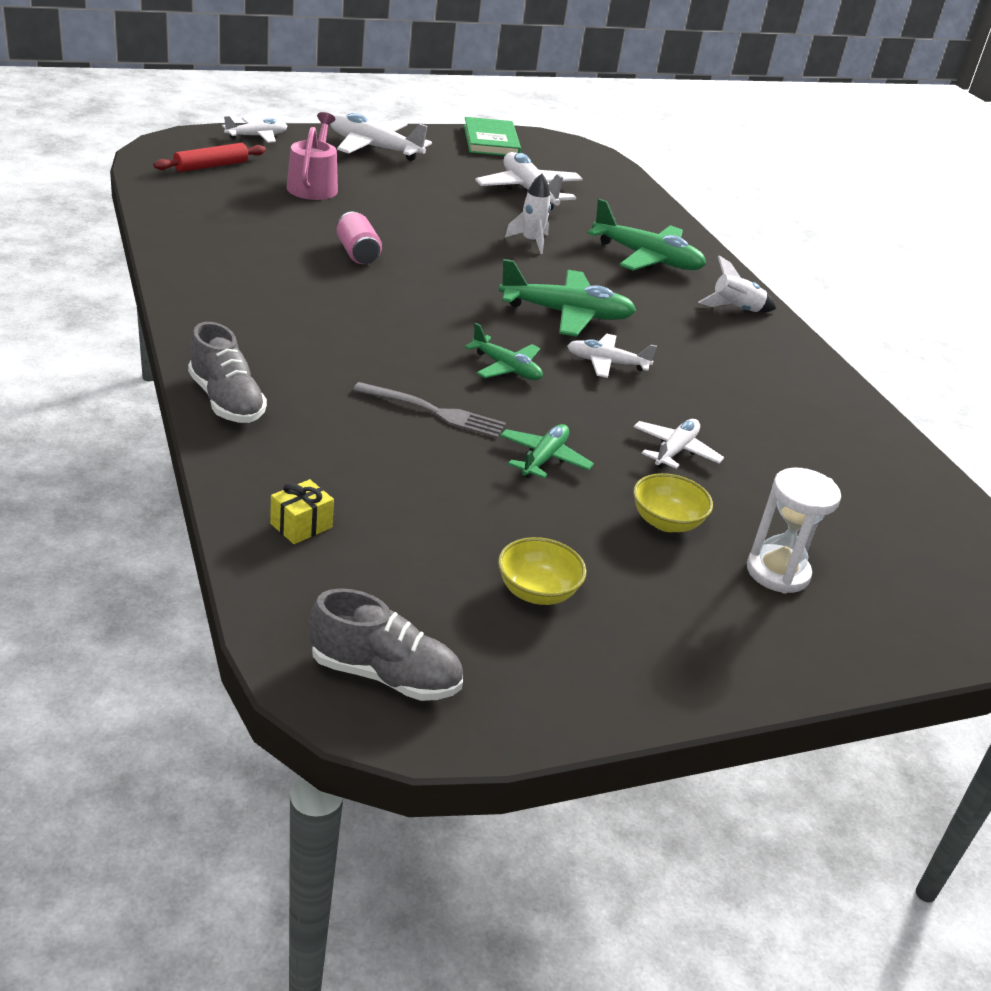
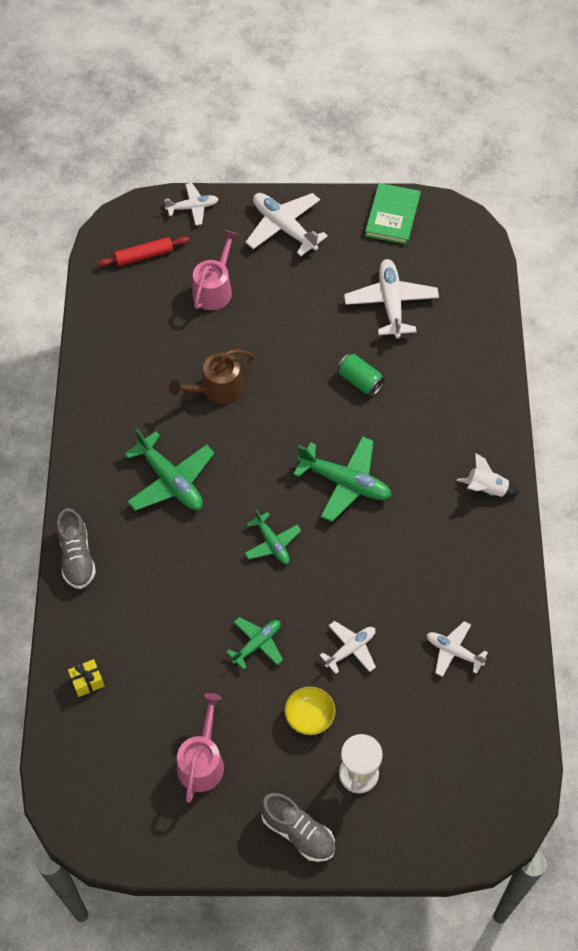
camera: 25 degrees right, 25 degrees up
(357, 253) = (217, 389): pink can -> brown watering can
(385, 675) = (94, 807): grey shoe -> grey shoe (298, 832)
(435, 412) = (204, 586): grey fork -> none
(531, 242) = (360, 381): white rocket -> green can
(537, 592) = (202, 761): yellow bowl -> pink watering can
(606, 363) = (348, 546): white plane -> white plane (453, 652)
(647, 258) = (447, 411): green plane -> green plane (171, 480)

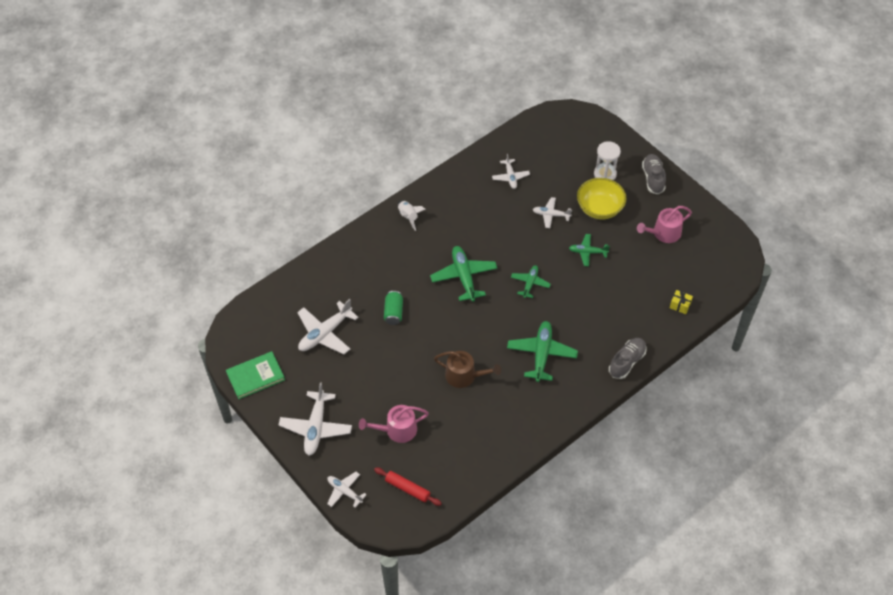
camera: 130 degrees left, 5 degrees down
(309, 717) = (599, 208): yellow bowl -> yellow bowl, size x1.64

